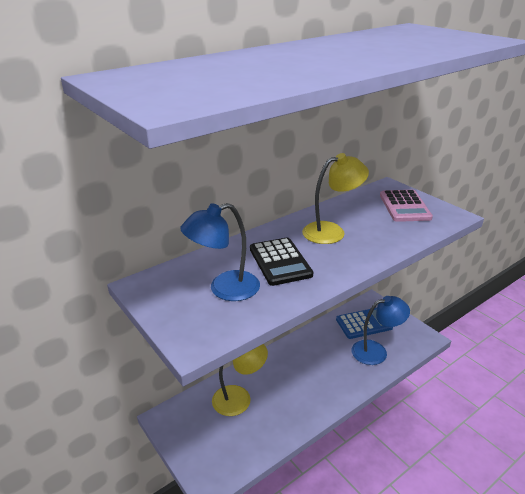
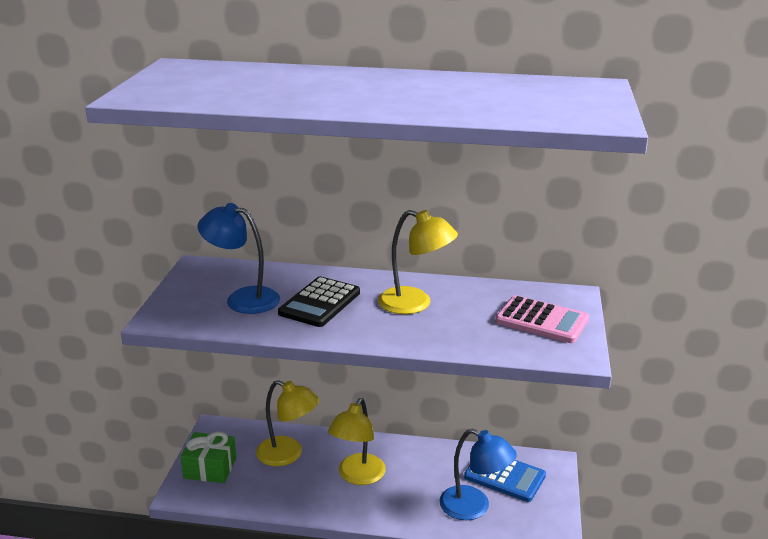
camera: 45 degrees right, 5 degrees down
(203, 448) = (210, 468): none -> green gift
(298, 379) = (357, 476): none -> yellow lamp
(404, 206) = (541, 321): pink calculator -> pink calculator turned 105 degrees counterclockwise

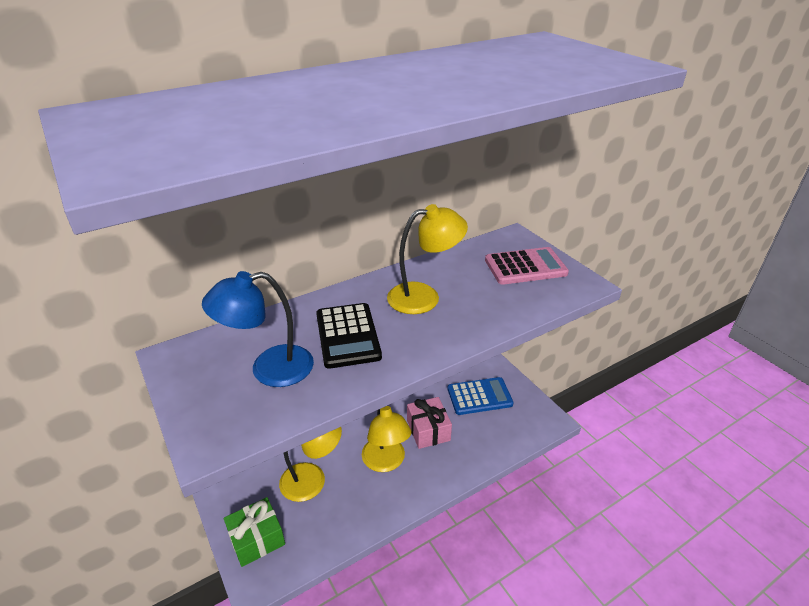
camera: 40 degrees left, 10 degrees up
(422, 475) = (428, 430): none -> pink gift
(474, 507) = (486, 433): blue lamp -> none

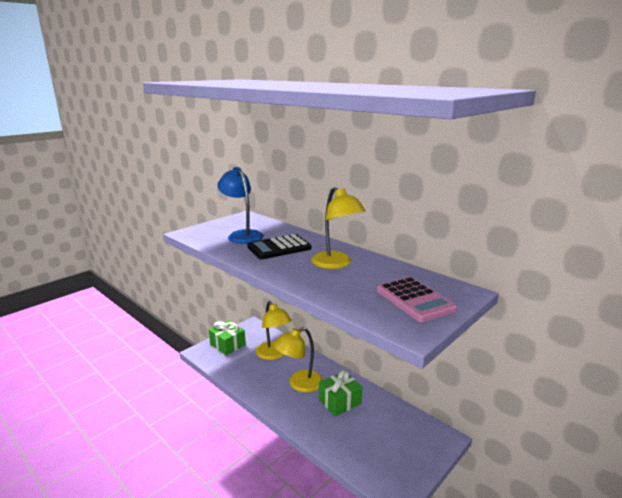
camera: 75 degrees right, 15 degrees down
(428, 430) = (339, 401): pink gift -> green gift
(479, 396) = (396, 429): blue calculator -> none

